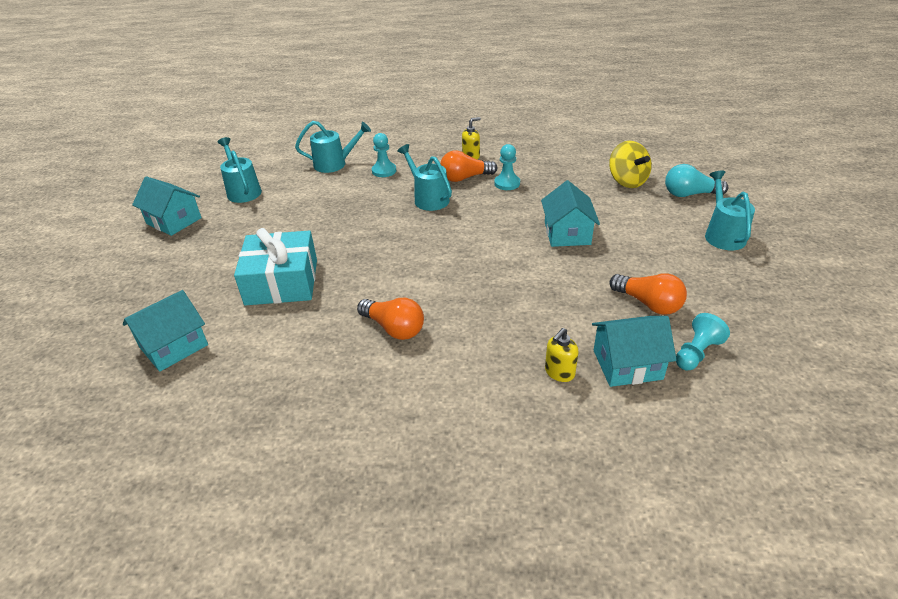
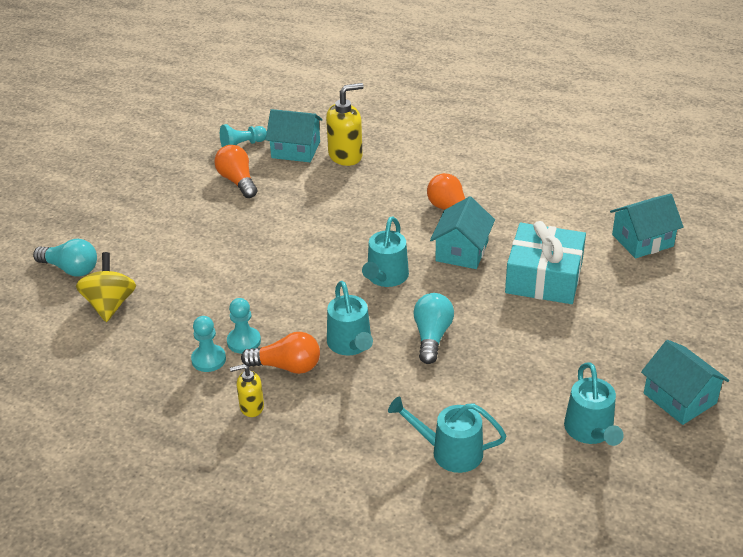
camera: 160 degrees left, 0 degrees up
(369, 216) = (432, 336): none -> turquoise light bulb
(384, 171) = (384, 413): turquoise pawn -> turquoise pawn (208, 359)
(559, 372) = (345, 155): yellow soap dispenser -> yellow soap dispenser, size x1.72
(567, 233) = (239, 257): turquoise house -> turquoise house (462, 251)
(722, 234) = (104, 219): turquoise watering can -> turquoise watering can (385, 277)

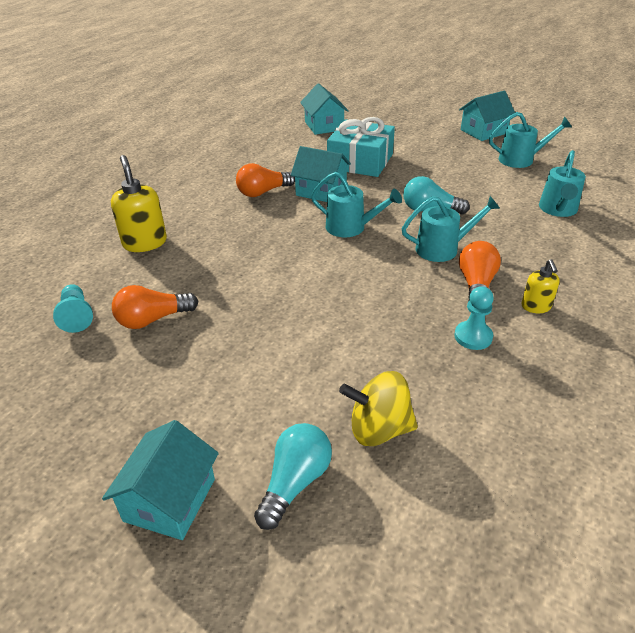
camera: 85 degrees left, 0 degrees up
(244, 341) = (443, 312): turquoise pawn -> none
(296, 150) = (113, 275): turquoise house -> turquoise house (170, 500)

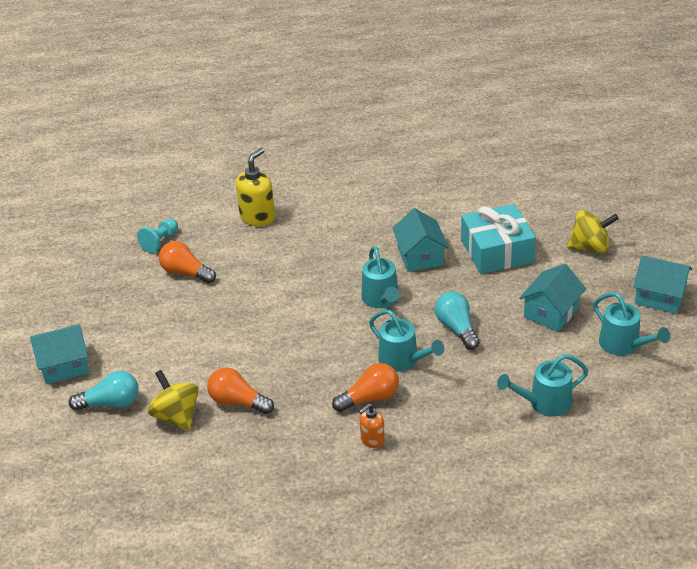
camera: 55 degrees right, 0 degrees up
(263, 192) = (383, 229): orange light bulb -> orange light bulb (238, 402)
(324, 126) = (541, 196): turquoise house -> turquoise house (551, 312)
(403, 132) = (590, 247): none -> yellow spinning top
(473, 337) = (303, 421): turquoise pawn -> none
(536, 307) = (372, 440): yellow soap dispenser -> orange soap dispenser

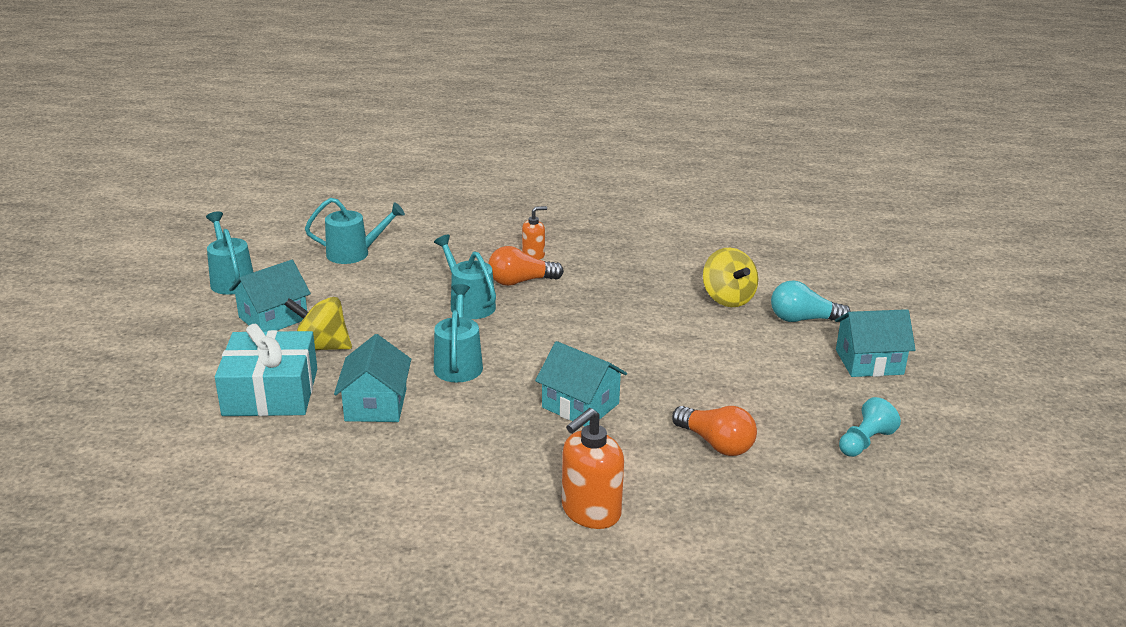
camera: 170 degrees left, 10 degrees down
(160, 242) = (758, 500): turquoise pawn -> turquoise pawn (865, 442)
(238, 402) = (660, 299): orange light bulb -> none
(258, 217) = (590, 512): yellow soap dispenser -> orange soap dispenser
(457, 328) = (390, 321): turquoise light bulb -> none
(590, 247) = (150, 375): yellow spinning top -> yellow spinning top (321, 347)
(660, 297) = (140, 312): turquoise house -> turquoise house (580, 405)

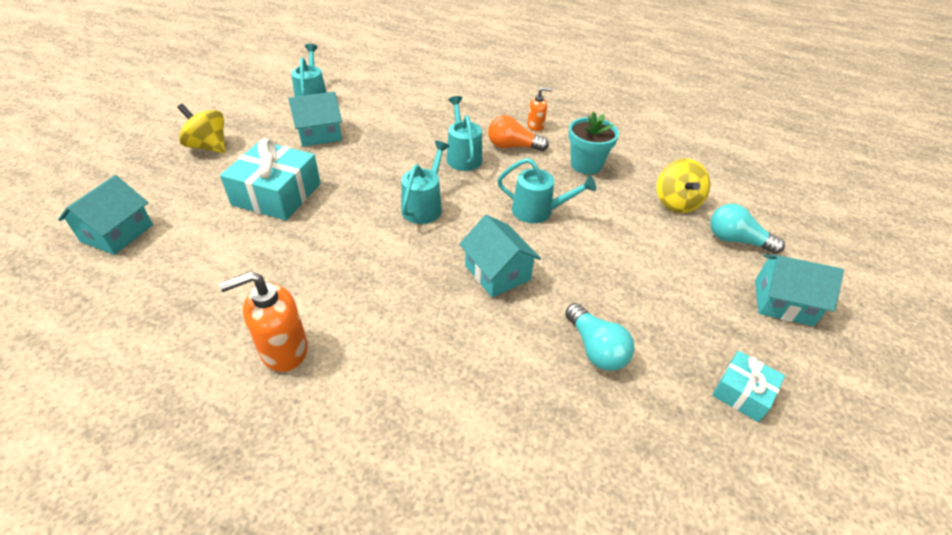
camera: 20 degrees right, 15 degrees up
(321, 347) = (336, 166): yellow spinning top -> yellow spinning top (208, 146)
(354, 253) = (407, 96): turquoise watering can -> turquoise watering can (538, 211)
(376, 405) = (341, 226): turquoise house -> turquoise house (117, 233)
(590, 512) = (446, 386): orange soap dispenser -> orange soap dispenser (283, 350)
(614, 282) = (586, 165): none -> turquoise flower pot
(716, 444) = (595, 348): orange light bulb -> turquoise light bulb
(865, 442) = (742, 392): turquoise pawn -> turquoise gift

